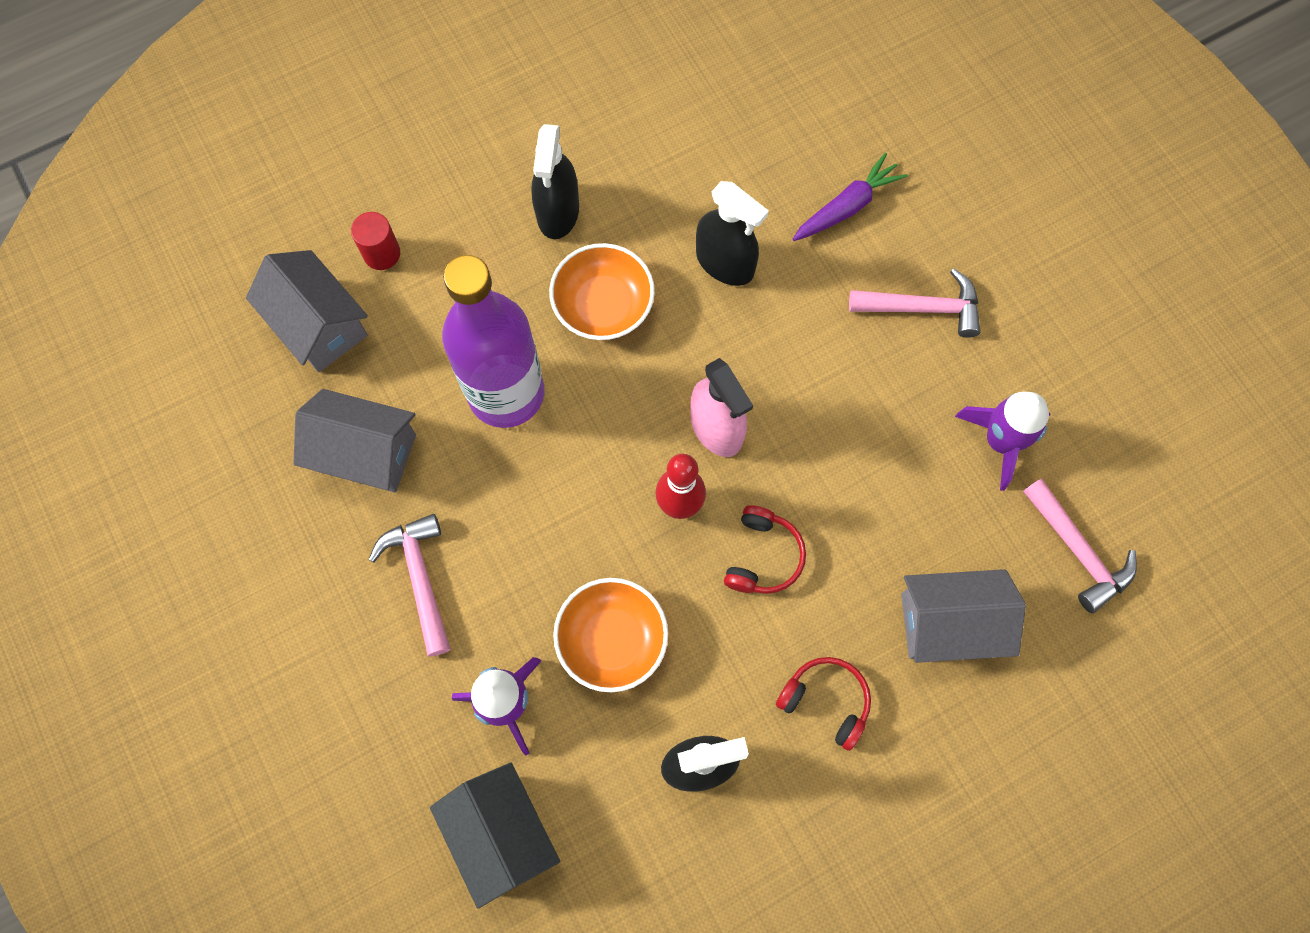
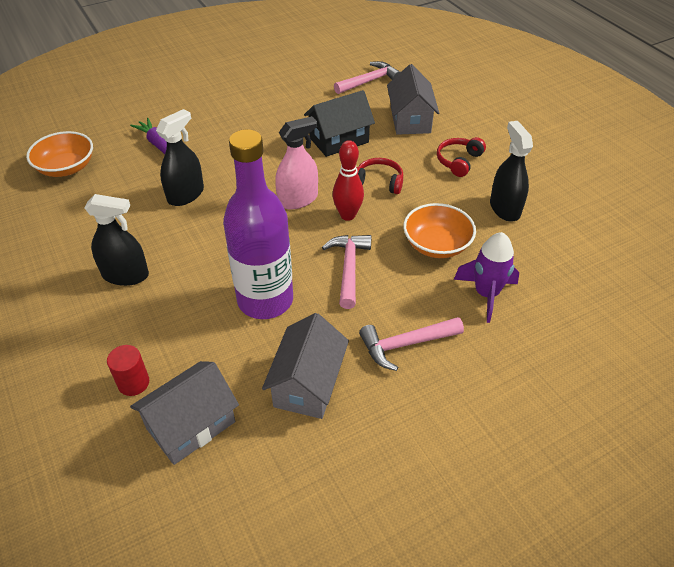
camera: 90 degrees left, 25 degrees down
(501, 834) = (569, 294): black house -> black house (339, 140)
(603, 305) = (205, 250): orange bowl -> orange bowl (66, 168)
(923, 308) = (231, 121): pink hammer -> pink hammer (349, 268)
(1000, 441) = (311, 100): purple rocket -> none

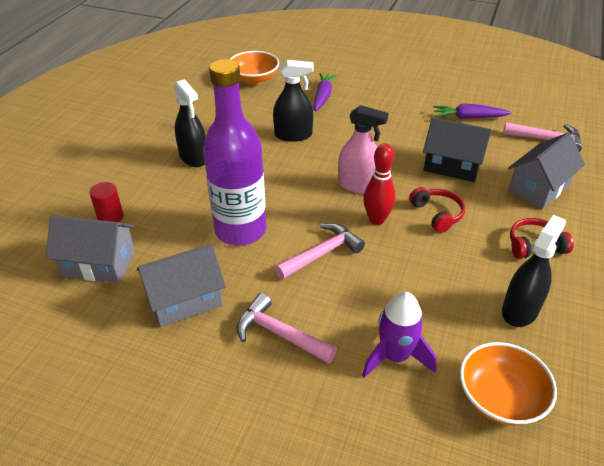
camera: 50 degrees right, 5 degrees down
(298, 95) = (468, 118): none -> purple carrot
(436, 245) = (412, 290): orange bowl -> orange bowl (500, 397)

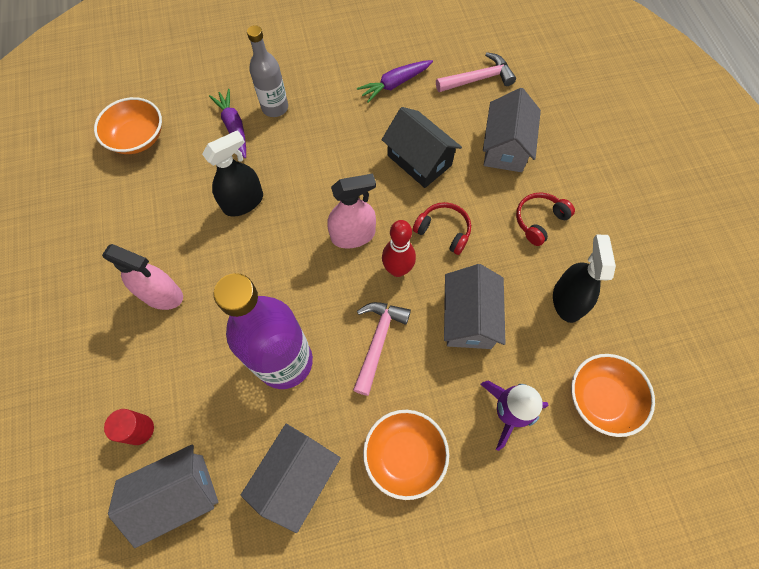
camera: 35 degrees left, 25 degrees up
(193, 157) = (162, 294): black spray bottle -> pink spray bottle
(279, 334) = (404, 455): pink hammer -> orange bowl
(362, 97) = (275, 107): none -> grey bottle
(413, 277) = (469, 318): none -> grey house
(452, 166) = (419, 160): black house -> black house turned 60 degrees clockwise

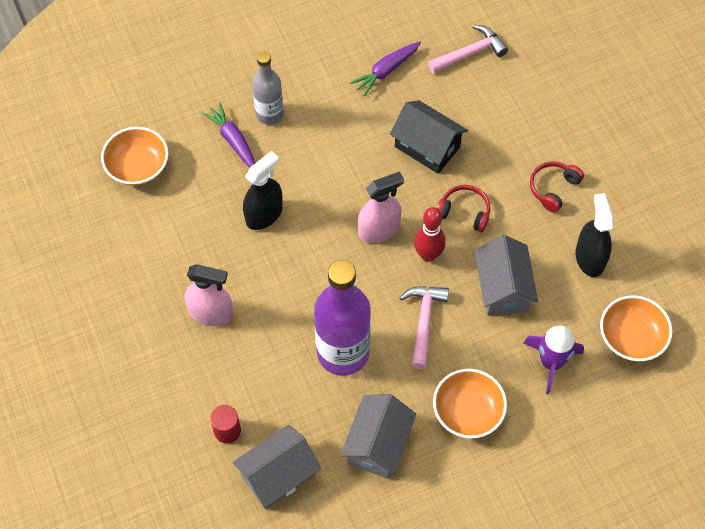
camera: 10 degrees left, 5 degrees down
(505, 147) = (509, 121): grey house -> none

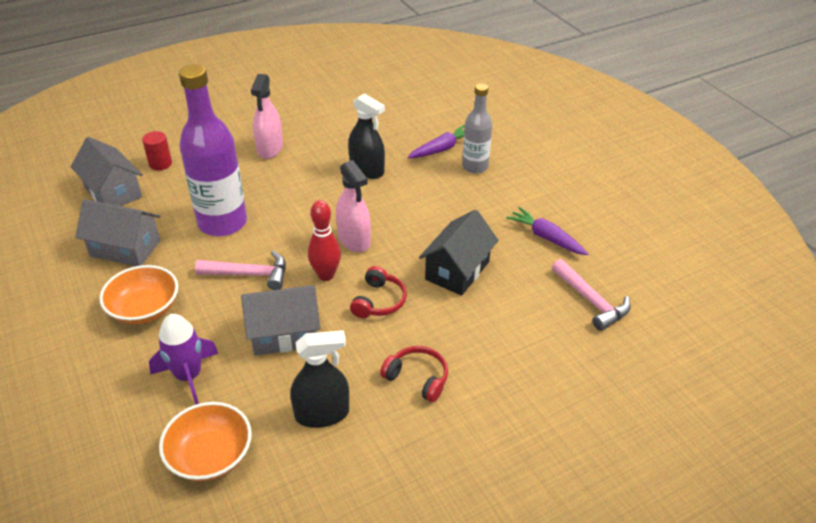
camera: 85 degrees right, 20 degrees down
(138, 166) = (408, 104): orange bowl -> none

